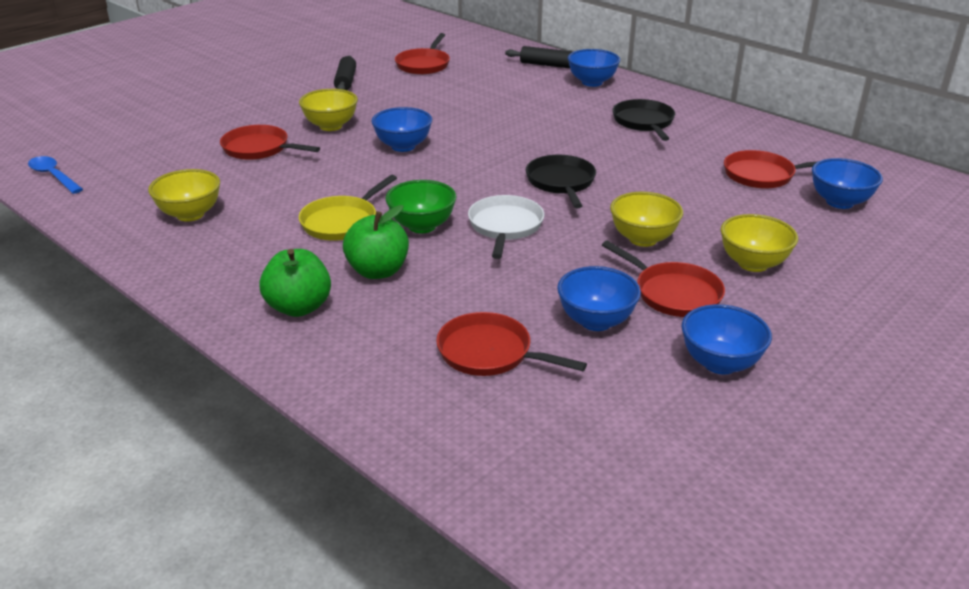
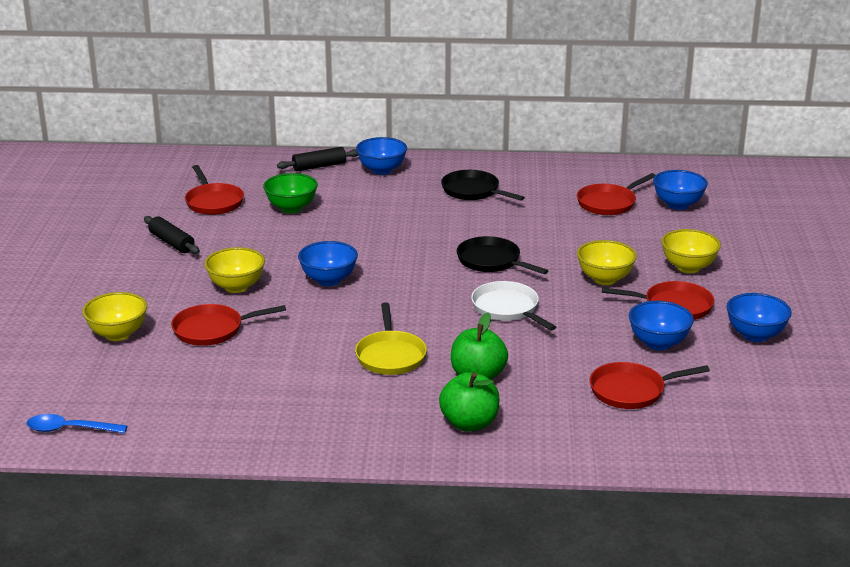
camera: 40 degrees left, 5 degrees down
(190, 214) = (261, 403): yellow bowl -> yellow bowl (118, 334)
(422, 226) = (452, 333): green bowl -> green bowl (291, 208)

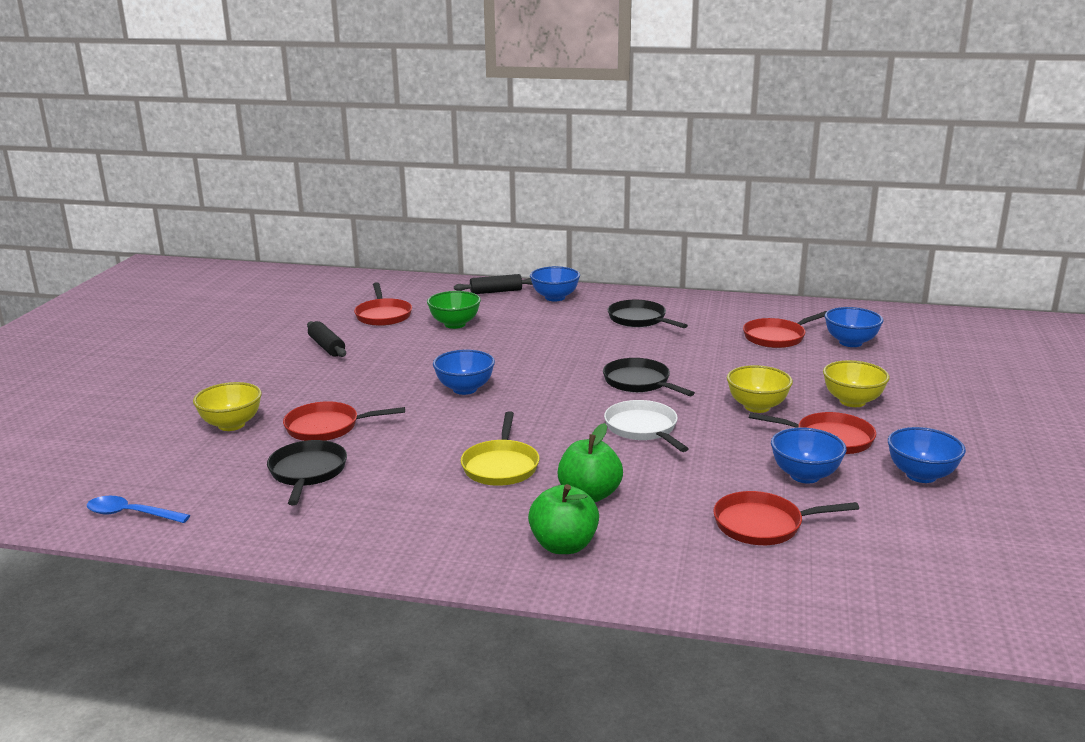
camera: 10 degrees right, 5 degrees down
(215, 376) = (307, 472): none -> black pan
(236, 287) = (370, 389): yellow bowl -> none

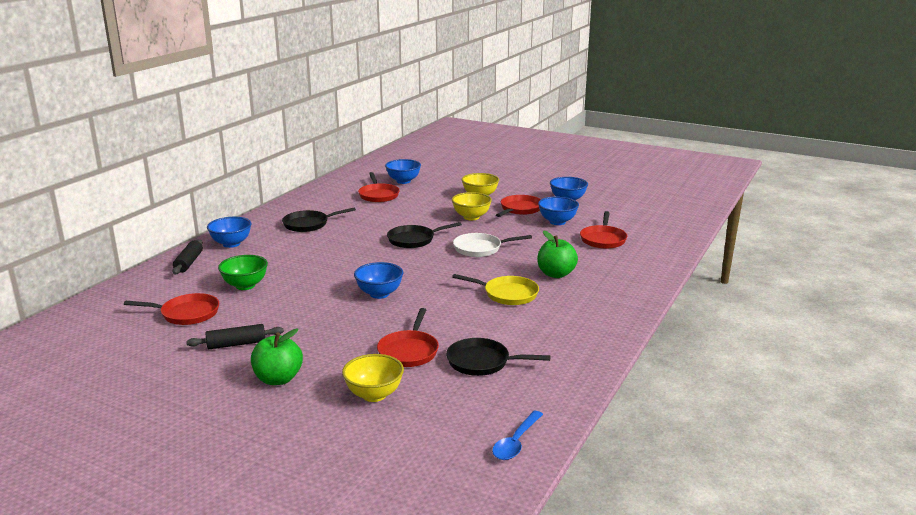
camera: 75 degrees left, 0 degrees up
(564, 545) = (609, 288): green apple -> green apple (278, 379)

